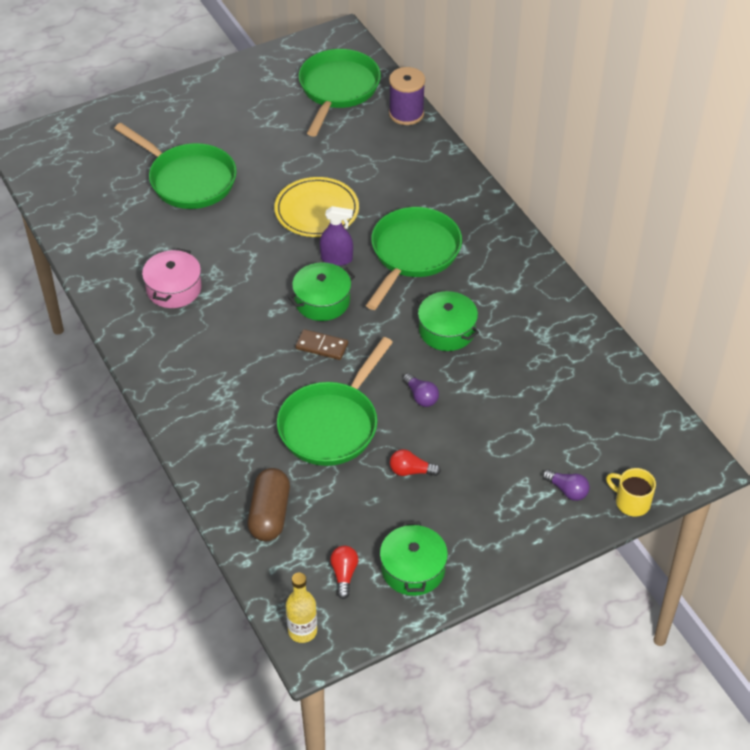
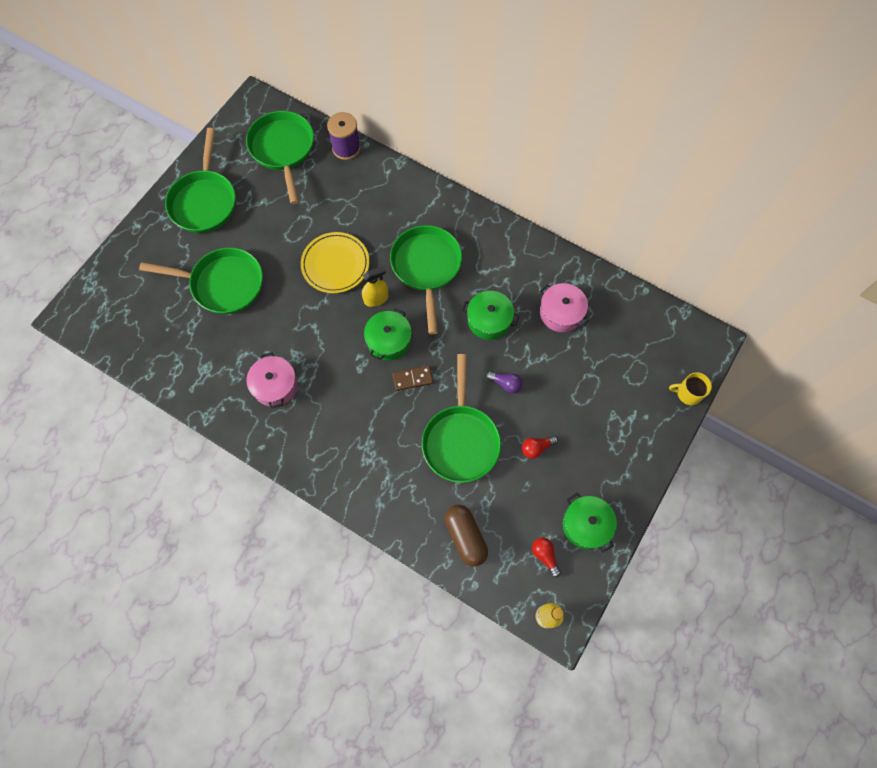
camera: 30 degrees left, 20 degrees up
(223, 102) = (204, 201): none -> green pan
(336, 259) = (376, 299): purple spray bottle -> yellow spray bottle
(535, 359) = (561, 313): none -> pink pot
(567, 490) = (644, 406): purple light bulb -> none

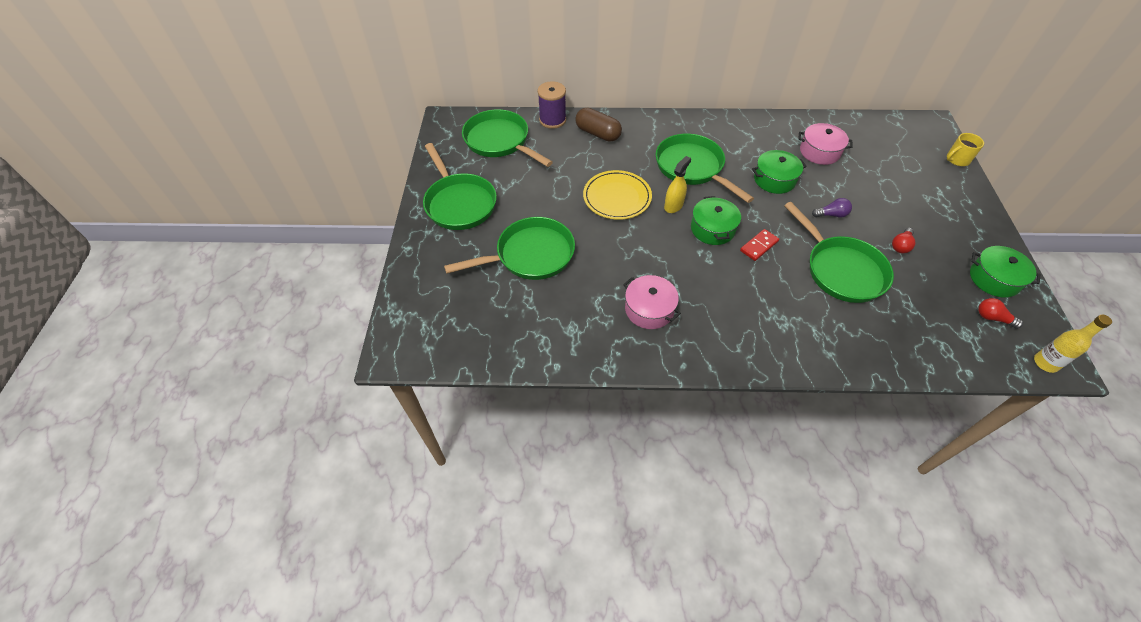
camera: 30 degrees left, 15 degrees down
(412, 379) = (759, 246): brown domino -> red domino
(465, 537) = (922, 339): brown capsule -> brown capsule (598, 133)

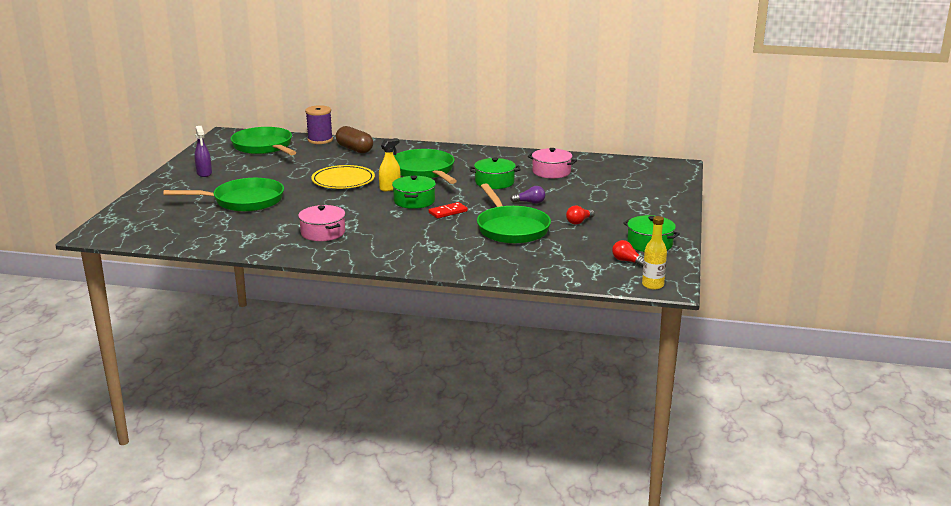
camera: 10 degrees right, 30 degrees down
(459, 203) = (204, 173): green pan -> purple spray bottle
(957, 160) = (680, 185): yellow mug -> none

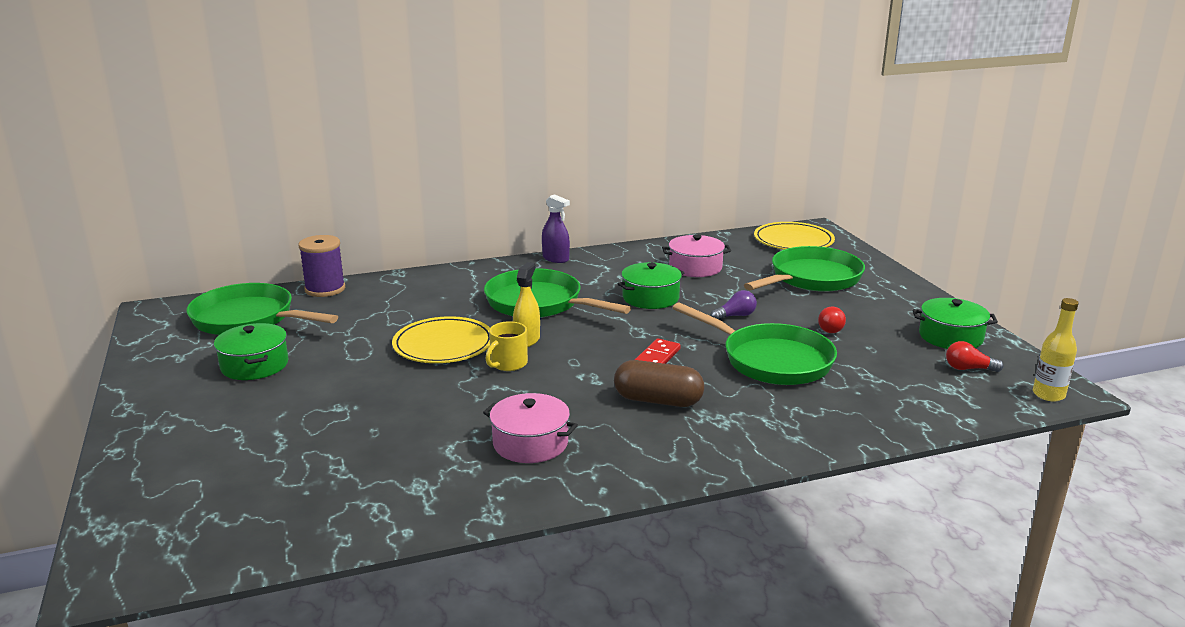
camera: 30 degrees left, 0 degrees up
(204, 173) = (196, 388): purple spray bottle -> purple spray bottle (555, 258)
(244, 201) = (328, 422): green pan -> green pan (812, 278)
(354, 149) = (396, 292): brown capsule -> brown capsule (658, 400)
(363, 197) = (508, 364): none -> yellow mug
(414, 201) = (589, 352): green pot -> green pot (254, 365)
(648, 169) = (793, 241): none -> yellow plate

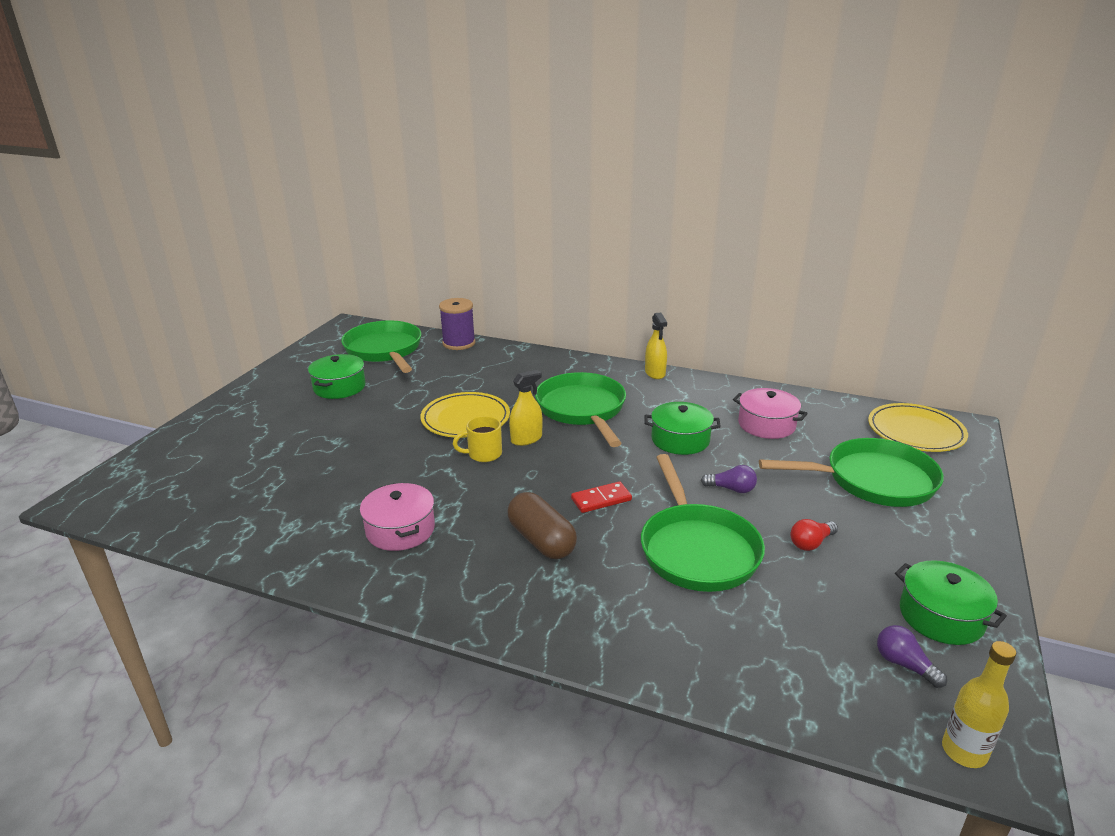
camera: 40 degrees right, 5 degrees up
(555, 258) = (655, 373): purple spray bottle -> yellow spray bottle
(968, 369) = (904, 664): red light bulb -> purple light bulb

